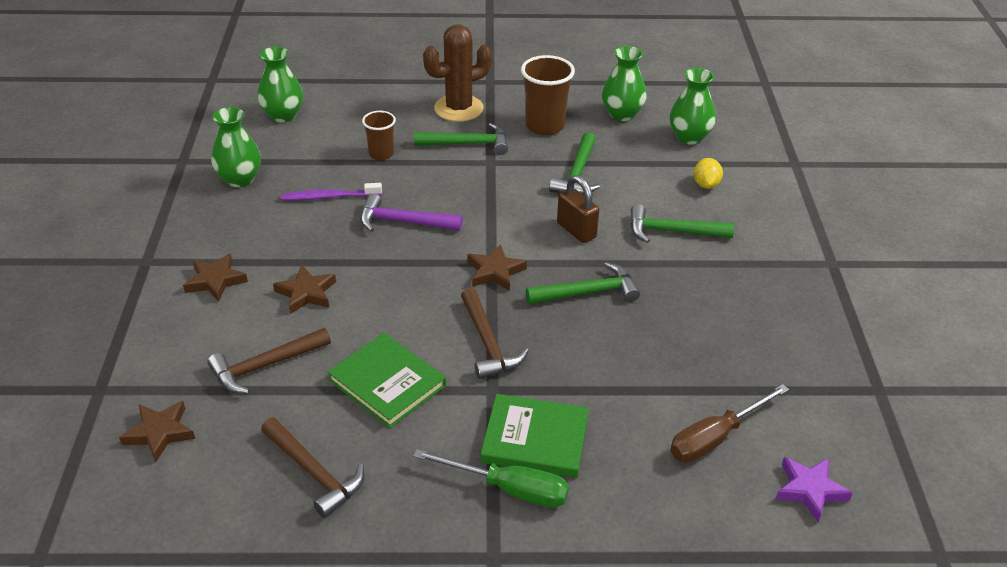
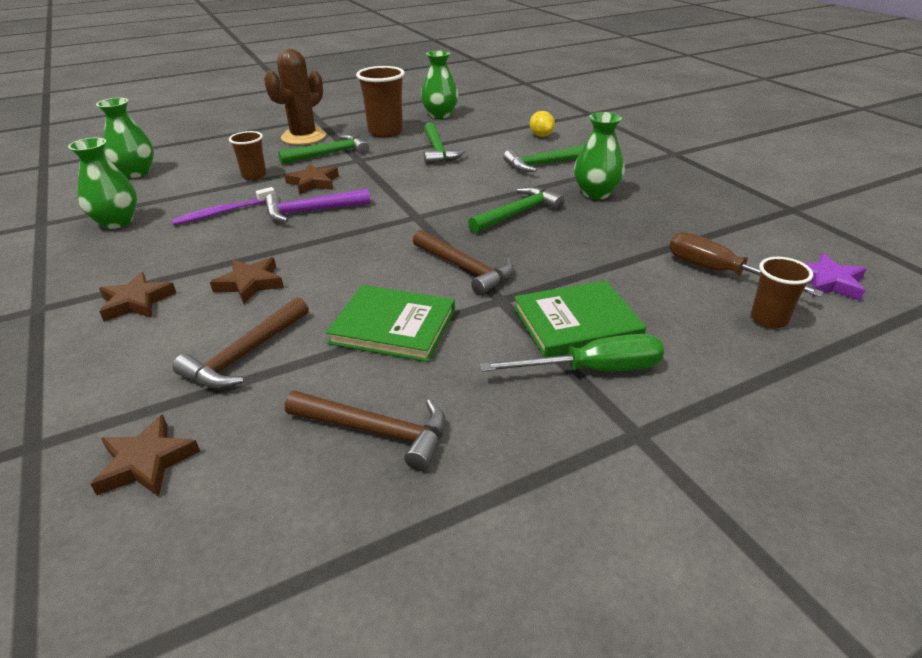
camera: 25 degrees left, 5 degrees down
(495, 271) = (425, 221): brown star -> brown star (313, 183)
(576, 230) = (470, 181): brown padlock -> none
(689, 137) = (502, 116): green vase -> green vase (596, 193)
(707, 505) = (769, 319): none -> brown cup
(715, 437) = (720, 272): brown screwdriver -> brown screwdriver turned 105 degrees clockwise

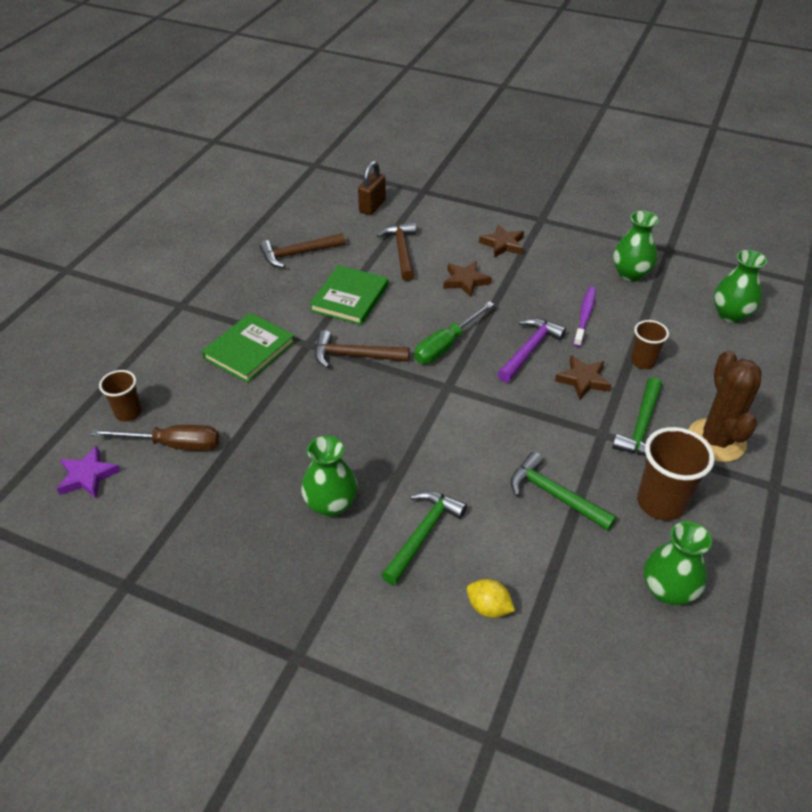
camera: 140 degrees right, 10 degrees up
(146, 462) = (372, 206): brown star -> brown padlock
(393, 326) = (350, 298): green book -> green book turned 45 degrees counterclockwise
(518, 213) = (374, 433): green hammer -> none
(593, 370) = (221, 326): green screwdriver -> green screwdriver (446, 345)

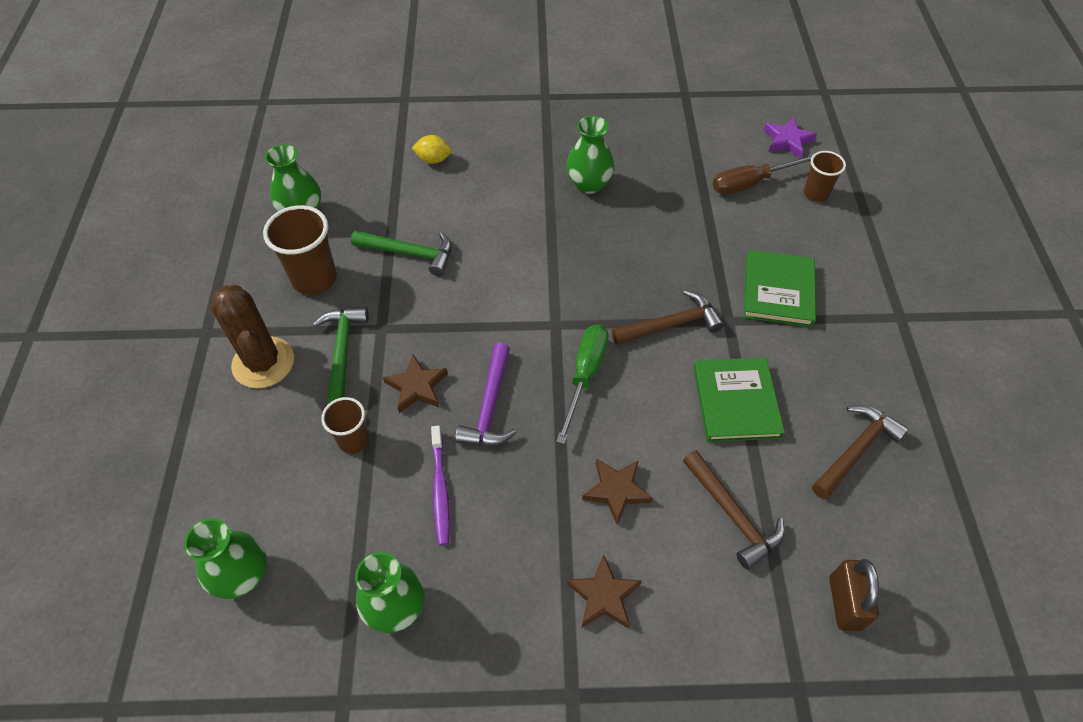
camera: 155 degrees right, 10 degrees up
(423, 534) = (505, 188): green hammer -> none

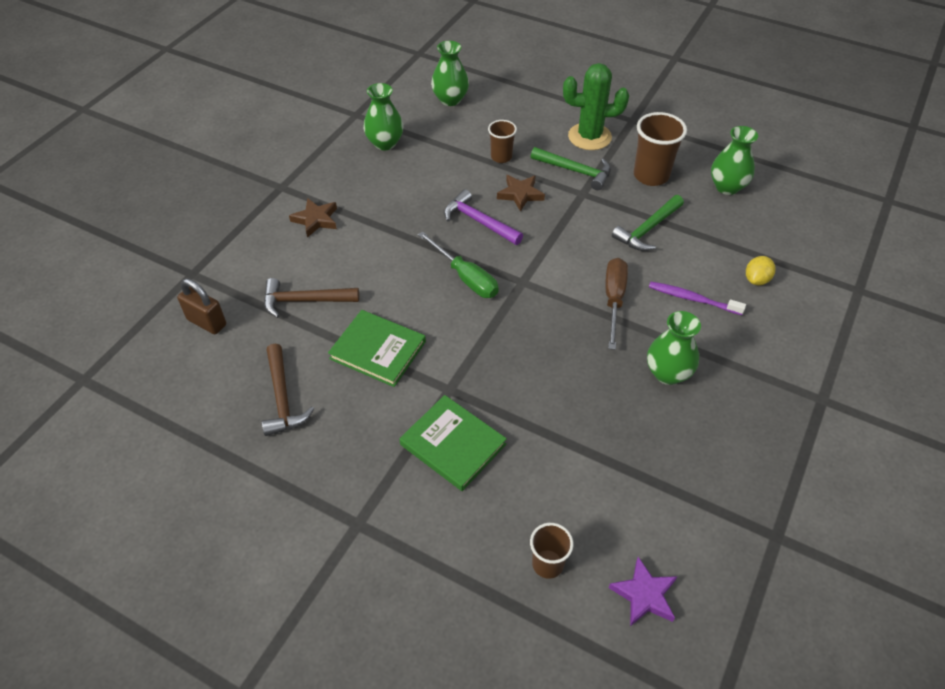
camera: 120 degrees right, 5 degrees down
(263, 363) = (589, 137): brown cactus -> green cactus
(440, 489) = (438, 180): purple toothbrush -> purple toothbrush (692, 299)
(616, 491) = (370, 254): brown star -> none
(671, 325) = (473, 349): brown hammer -> none
(751, 183) = (597, 511): brown screwdriver -> brown screwdriver (614, 300)

